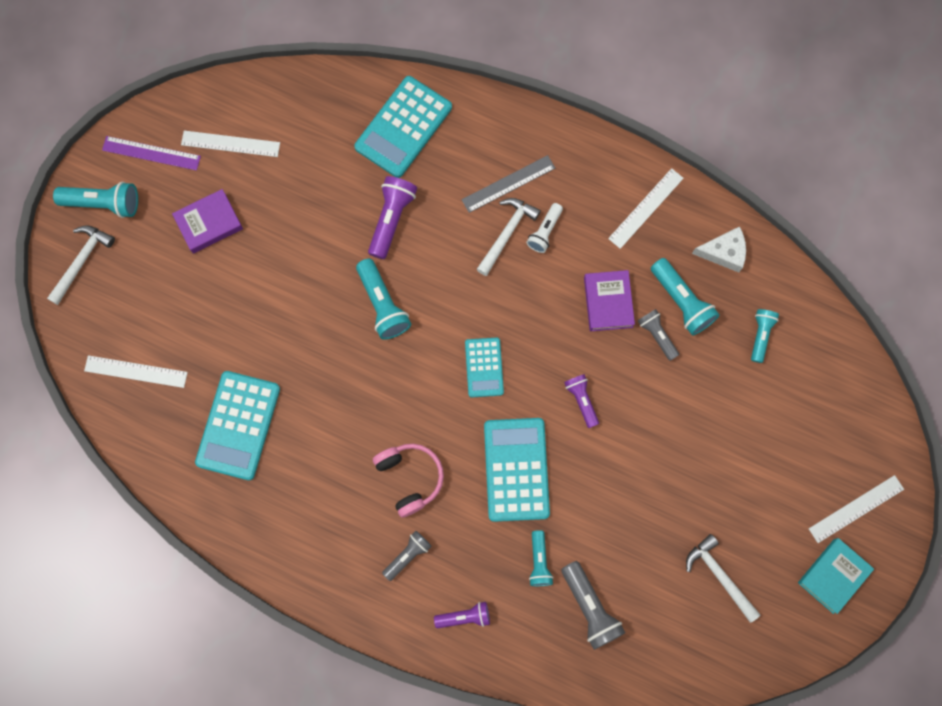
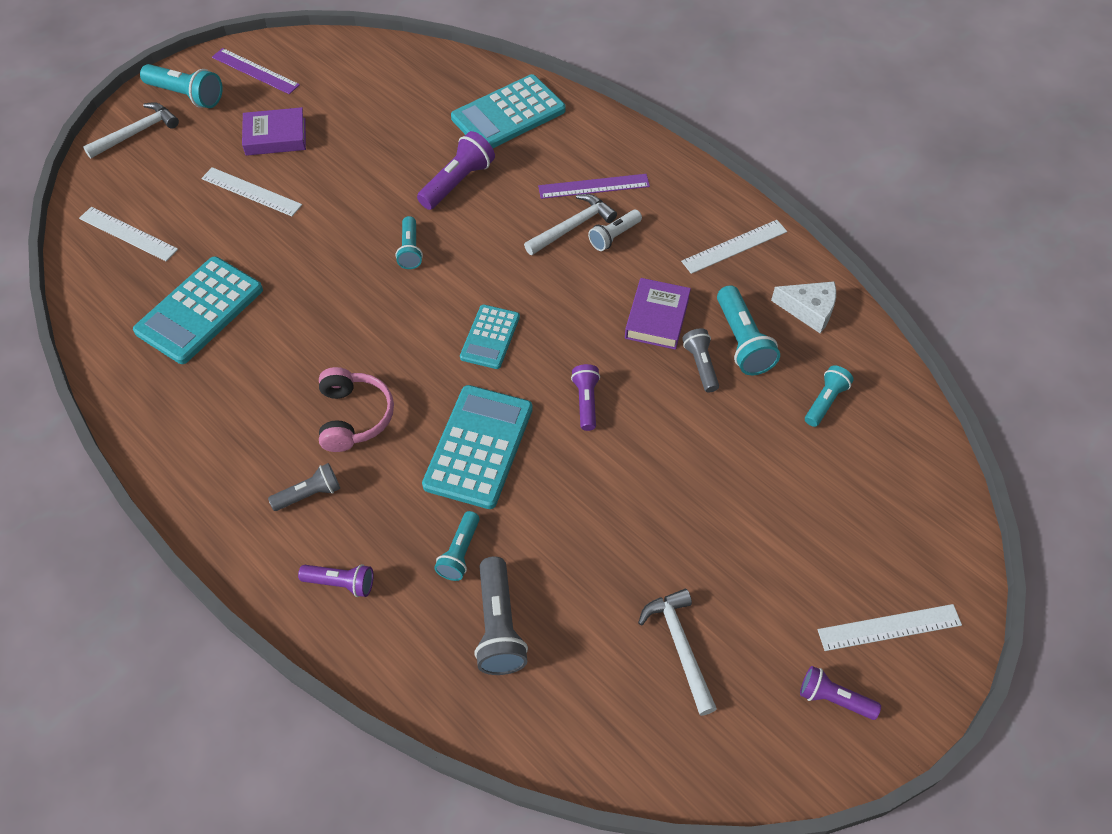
camera: 20 degrees right, 20 degrees down
(230, 143) = (333, 83): white ruler -> white ruler (251, 191)
(382, 304) = (410, 250): turquoise flashlight -> turquoise flashlight, size x0.64
(508, 183) = (594, 186): grey ruler -> purple ruler
(833, 576) = (834, 699): turquoise book -> purple flashlight

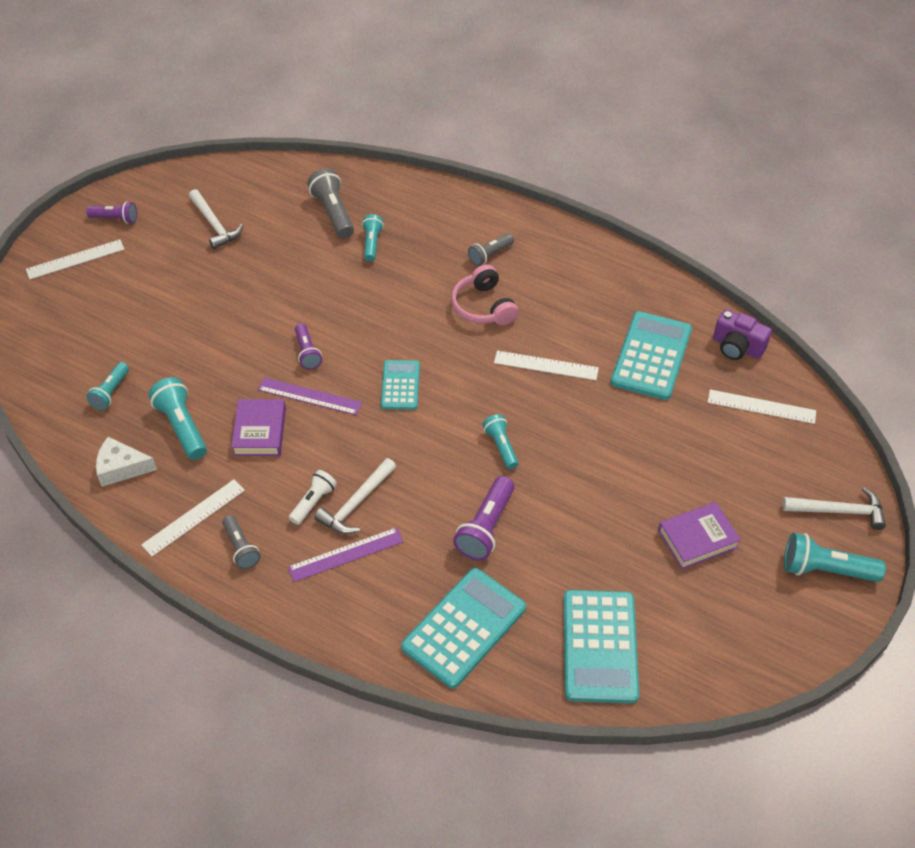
camera: 165 degrees right, 5 degrees down
(101, 301) = (737, 347): none -> purple camera
(137, 133) = (839, 511): white hammer -> white hammer turned 120 degrees counterclockwise
(251, 191) = (680, 472): white ruler -> white ruler (546, 365)
(255, 71) = (776, 621): purple ruler -> purple ruler (309, 396)
(341, 583) = (443, 214): purple flashlight -> none
(478, 447) = (381, 306): turquoise calculator -> turquoise calculator (599, 646)
(701, 365) = (217, 399): grey flashlight -> grey flashlight (241, 548)

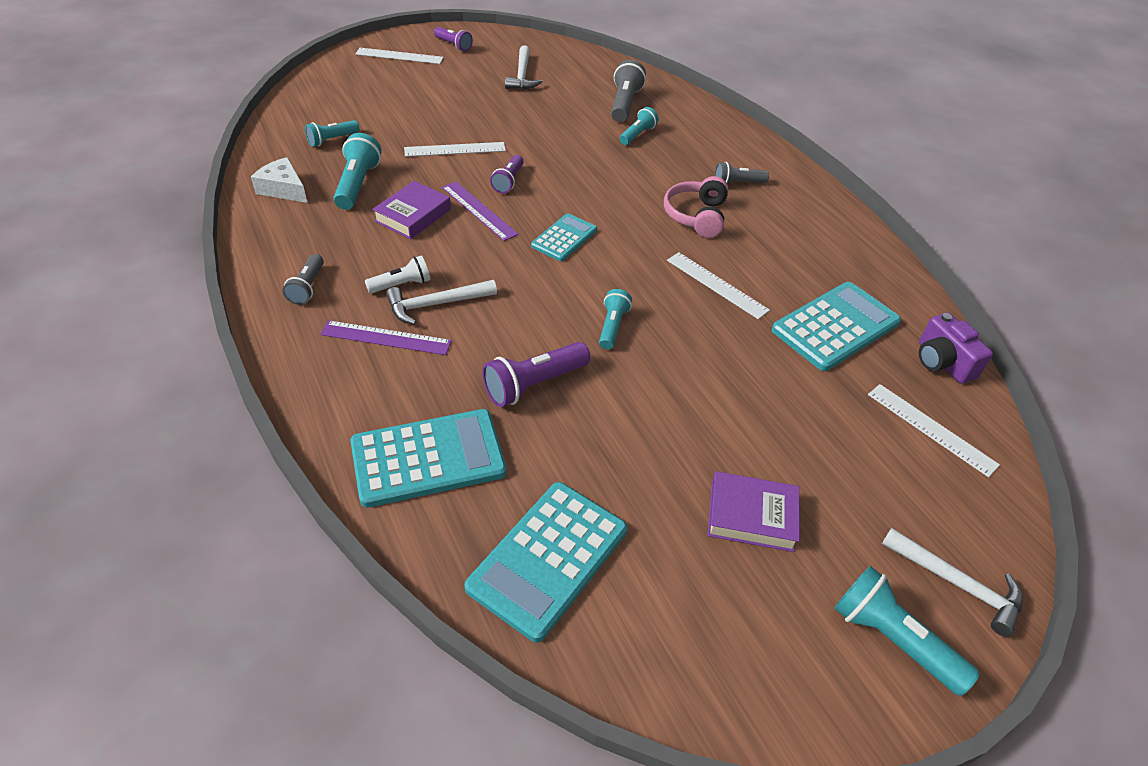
camera: 30 degrees right, 5 degrees down
(193, 517) = (296, 247): white ruler -> white ruler (455, 149)

